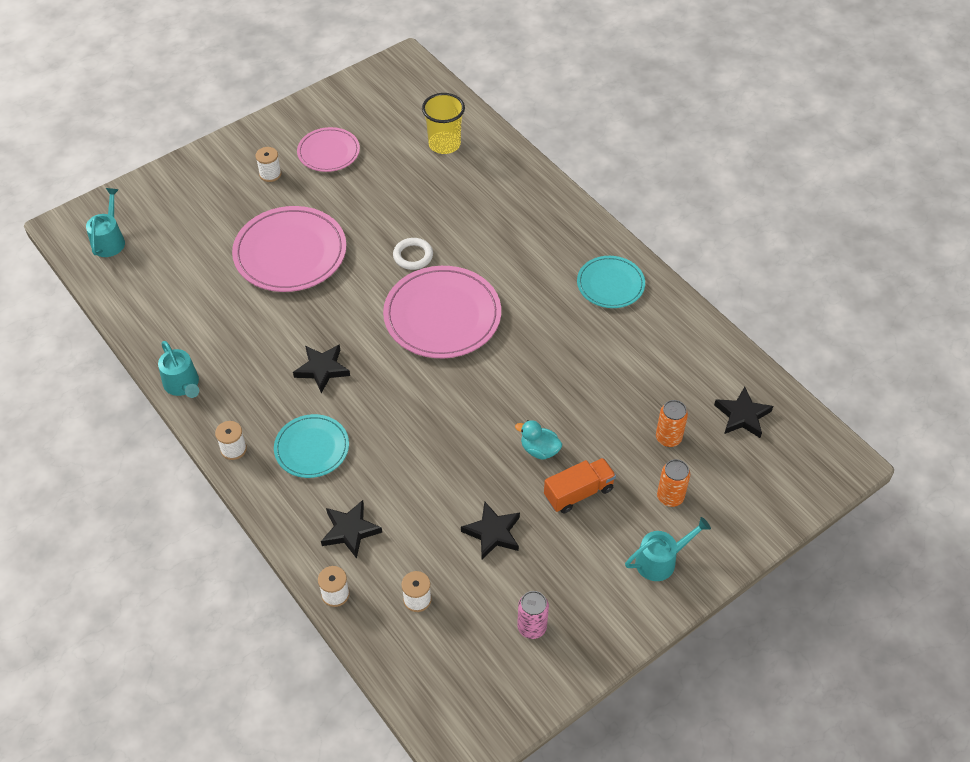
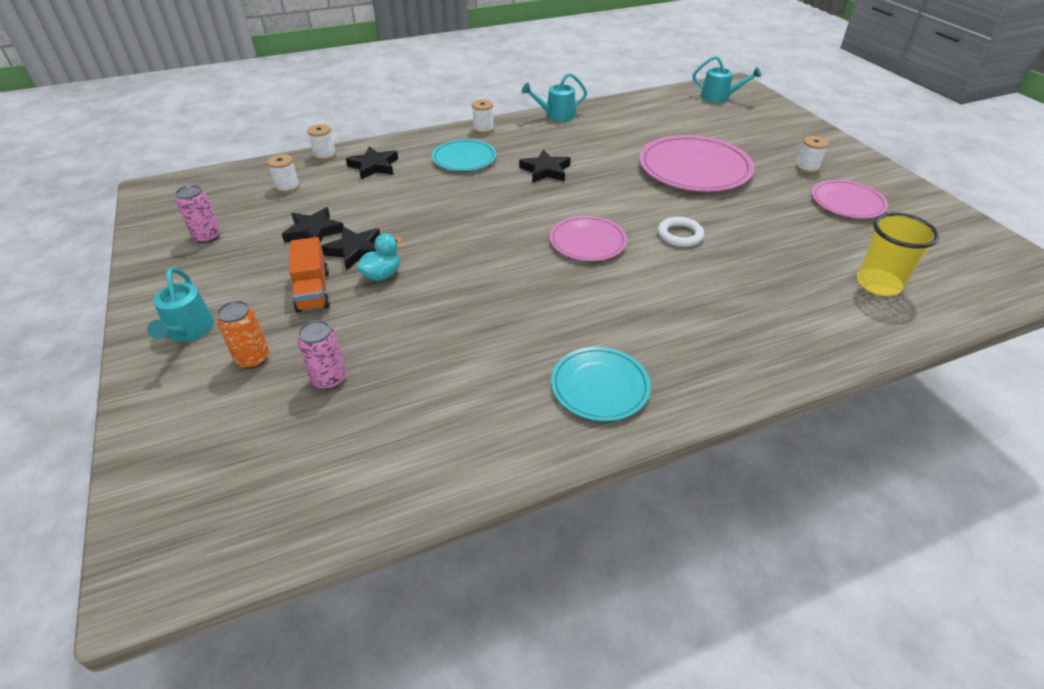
camera: 105 degrees right, 10 degrees down
(442, 316) = (587, 241): pink plate -> pink plate, size x0.59
(668, 438) = (329, 379): orange can -> pink can
(742, 416) = (311, 469): black star -> black star (355, 251)

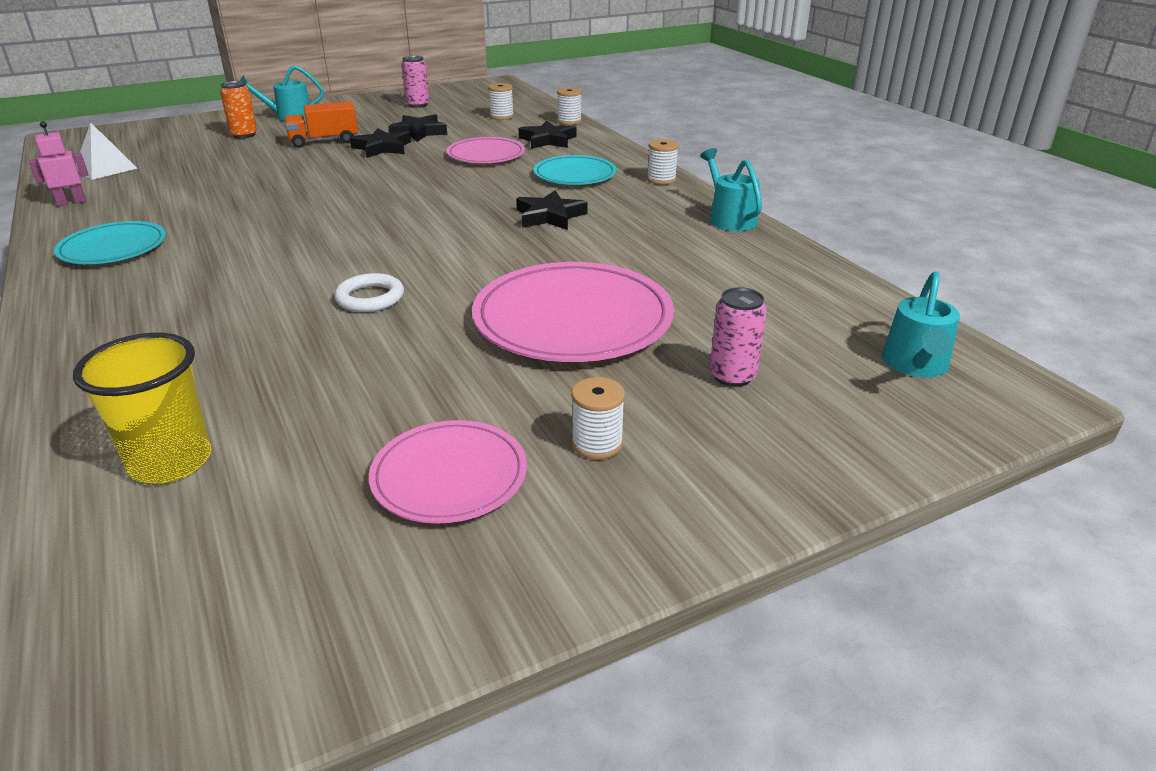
camera: 85 degrees right, 10 degrees down
(329, 379) = (204, 156): pink can -> pink can (732, 376)
(342, 467) = (105, 168): none -> white pyramid
(382, 275) = (338, 159): turquoise duck -> none
(466, 462) = (71, 202): none -> pink robot
(587, 241) = (370, 241): pink plate -> pink plate (486, 155)

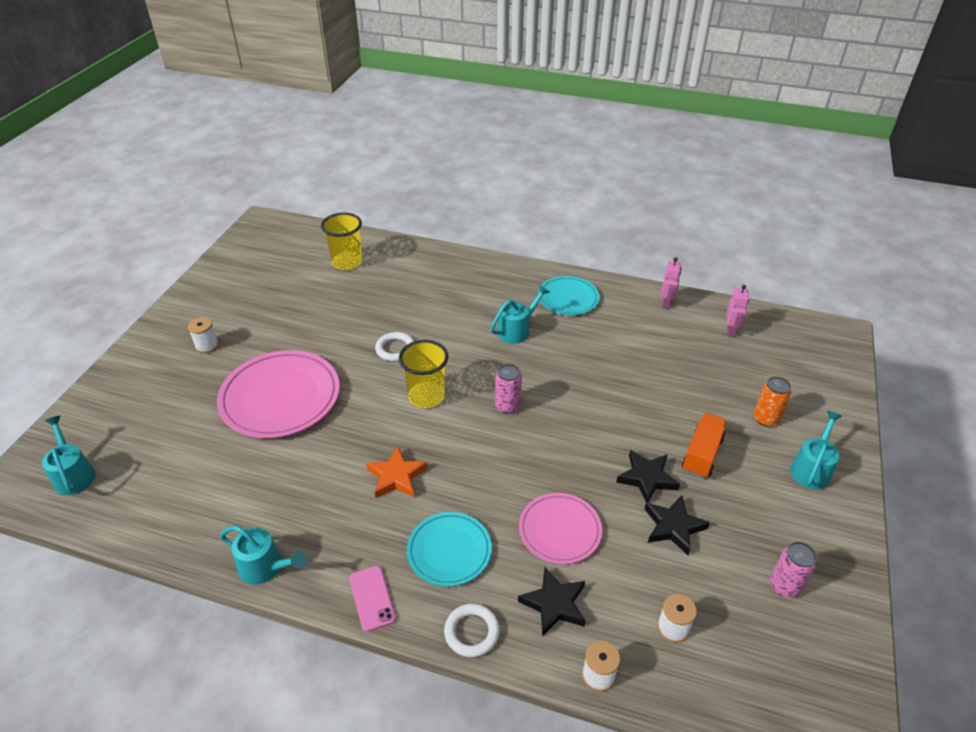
camera: 135 degrees right, 10 degrees up
(105, 168) = (731, 331): white pyramid -> pink robot
(228, 250) = (516, 330): none -> turquoise watering can
(425, 247) = (426, 396): none -> yellow cup
(449, 476) = (249, 307): pink plate -> none
(550, 216) = (396, 476): black star -> orange star
(615, 150) = (471, 632): none -> white ring
(661, 179) = (372, 598): white spool -> pink phone
(732, 376) = (171, 410): pink can -> pink can (507, 406)

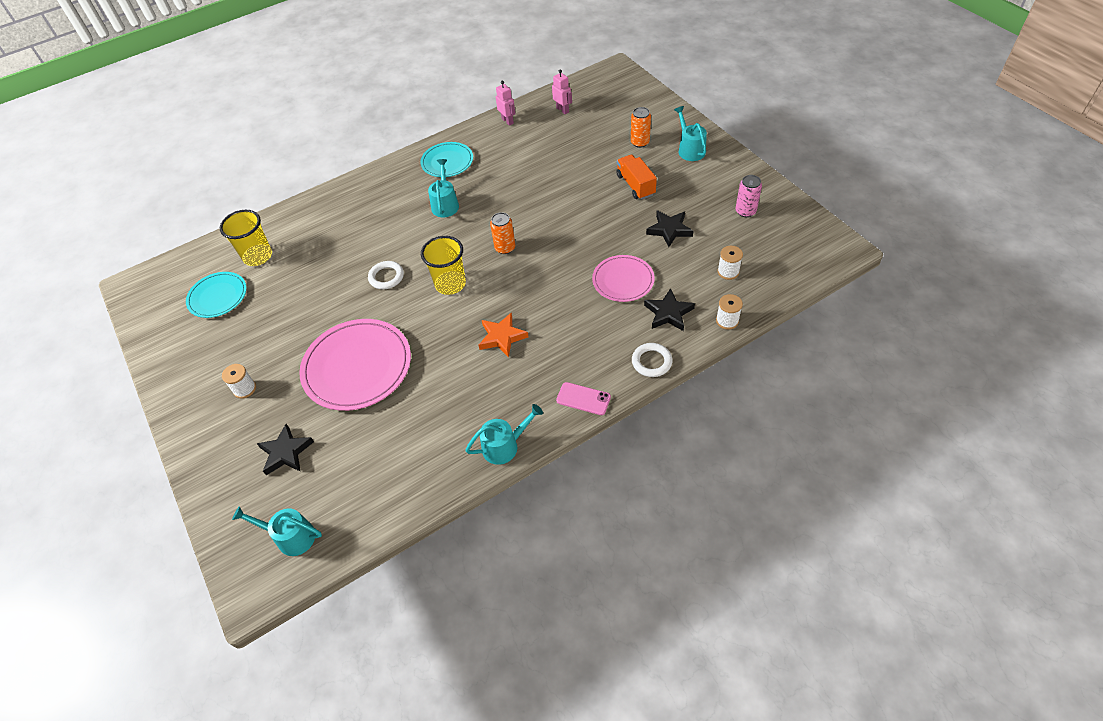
camera: 45 degrees left, 10 degrees up
(449, 551) = (586, 341): turquoise plate -> turquoise plate (218, 297)
(507, 406) = (505, 248): pink can -> orange can
(647, 478) = (627, 219): black star -> black star (286, 452)

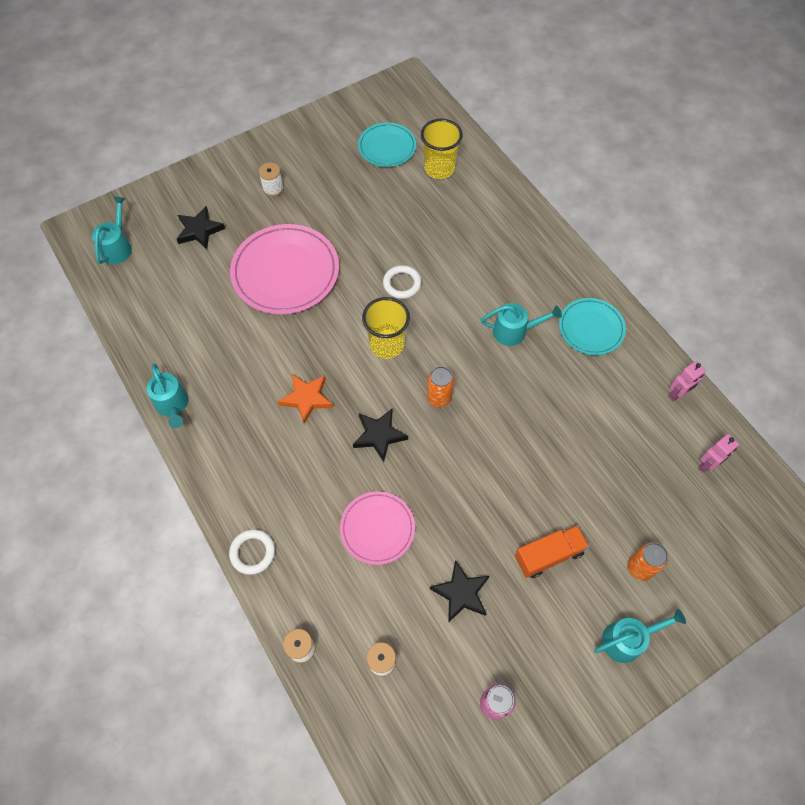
camera: 85 degrees right, 10 degrees up
(583, 399) = (215, 478): pink phone -> none
(668, 313) = (321, 578): black star -> black star (379, 435)

